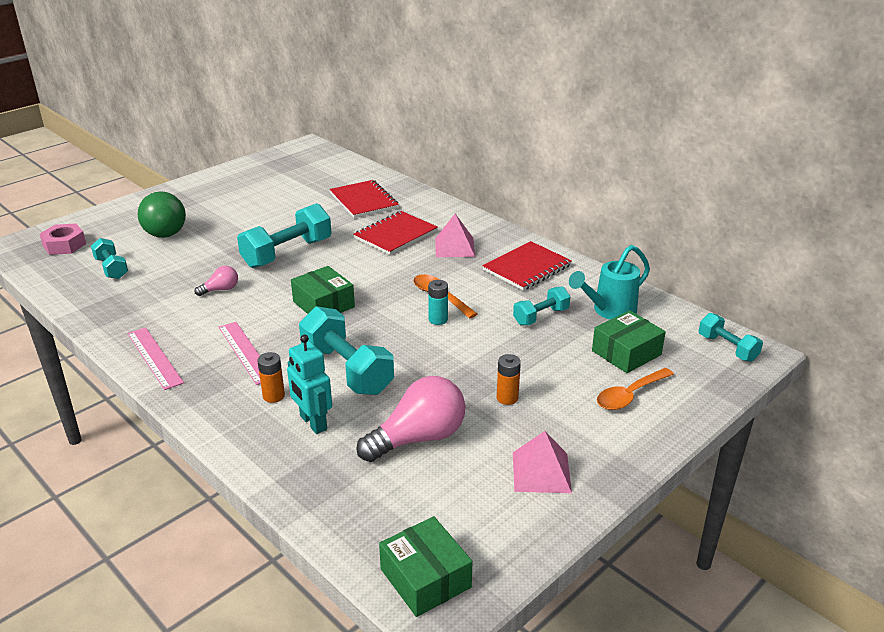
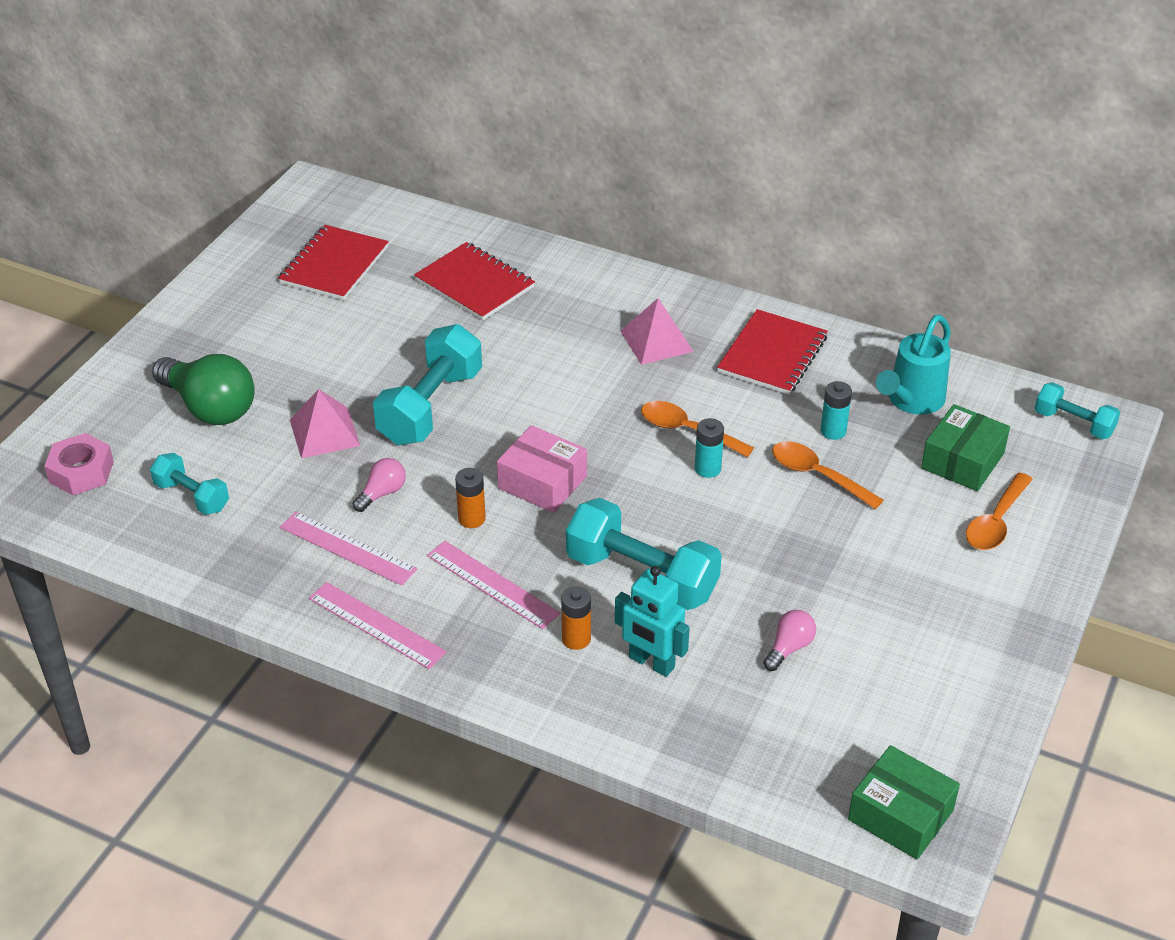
camera: 20 degrees left, 10 degrees up
(175, 313) = (348, 548): none -> pink ruler
(323, 304) = (542, 482): green box -> pink box
(395, 235) = (562, 338): red notebook -> red notebook (334, 265)
(418, 438) = (789, 648): pink light bulb -> pink light bulb, size x0.48
(507, 398) = (859, 564): orange battery -> orange battery (471, 519)
(512, 339) = (817, 475): none -> orange spoon
(541, 316) = (833, 431): turquoise dumbbell -> turquoise battery
(541, 472) = (951, 652): pink pyramid -> pink pyramid (324, 432)

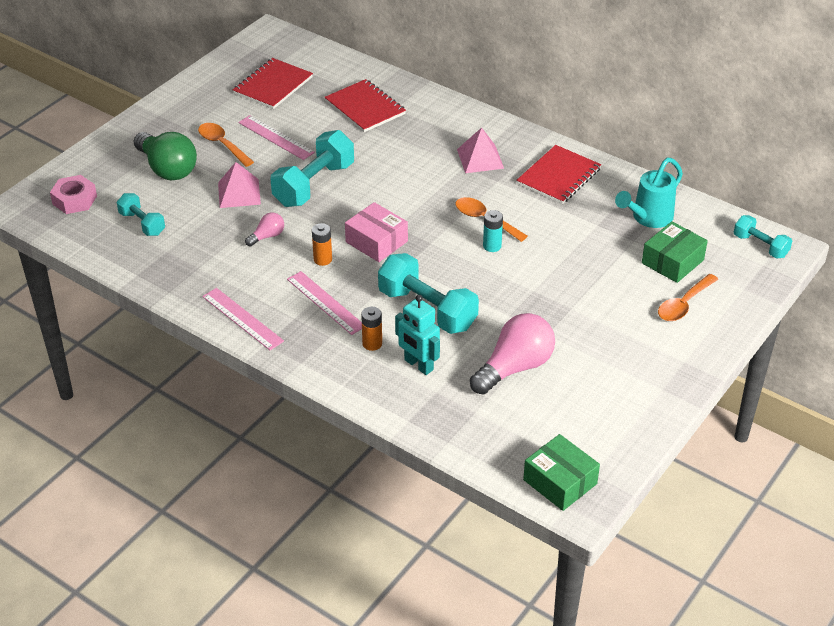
camera: 10 degrees right, 0 degrees up
(348, 548) = (236, 268): pink ruler -> pink ruler (276, 137)
(789, 648) = (515, 367): pink light bulb -> pink light bulb, size x2.07
(817, 475) = (567, 259): orange spoon -> orange spoon (222, 144)
(833, 431) = (586, 231): turquoise battery -> none

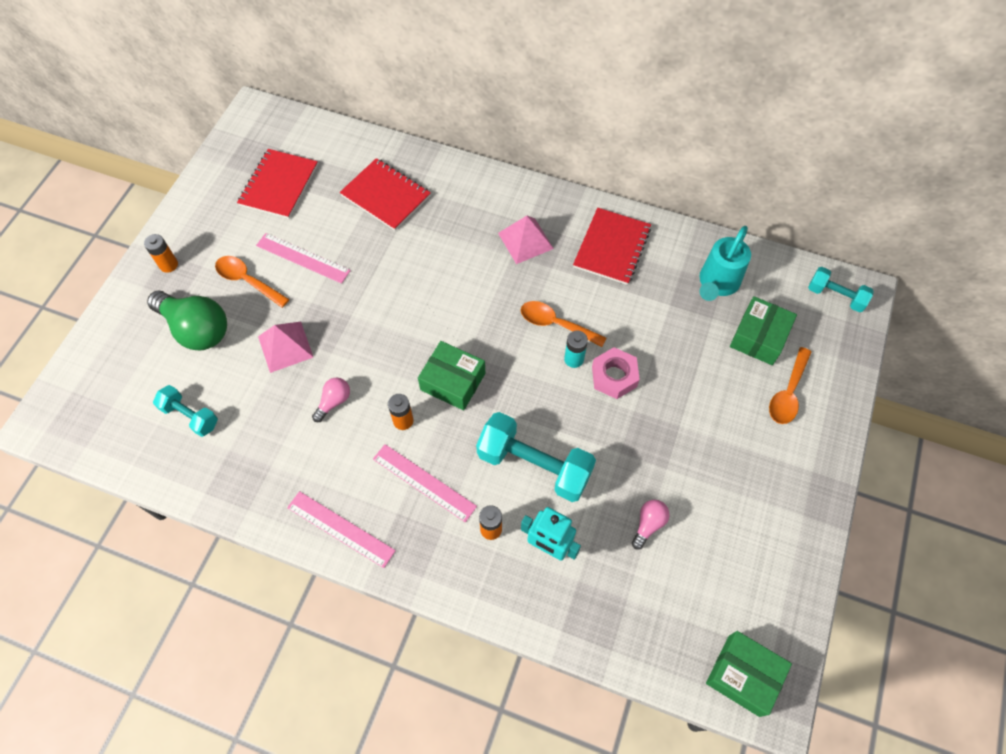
camera: 15 degrees left, 20 degrees up
(74, 200) = (103, 399): pink nut -> pink nut (614, 376)
(159, 123) = (168, 265): none -> orange battery
(314, 185) = (363, 316): turquoise dumbbell -> none
(376, 242) = (453, 381): pink box -> green box
(515, 367) = (648, 524): pink light bulb -> pink light bulb, size x0.48

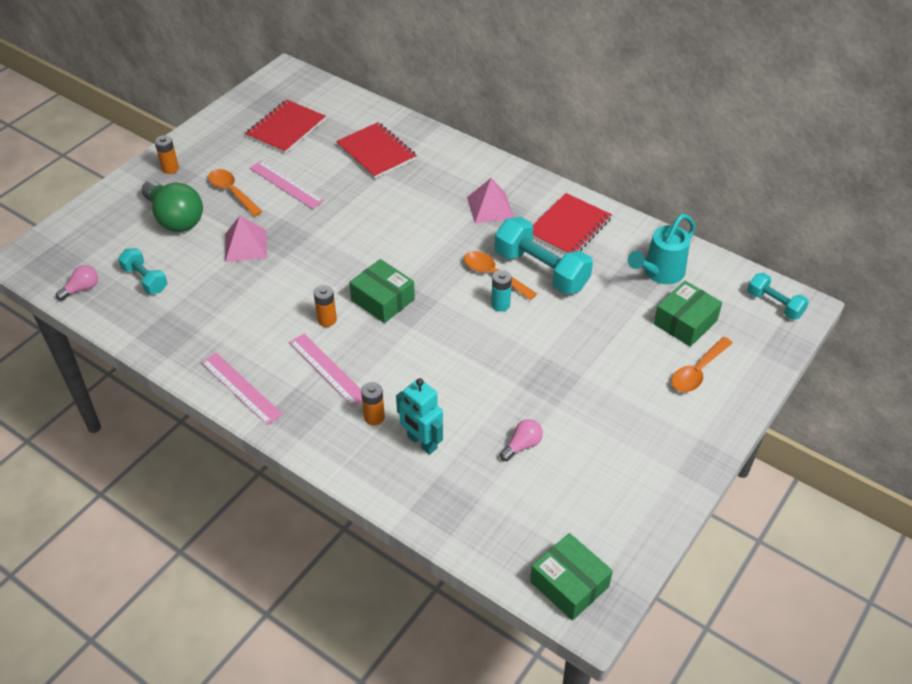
camera: 15 degrees right, 15 degrees down
(334, 402) = (271, 294): pink light bulb -> pink light bulb (82, 289)
(534, 465) = (433, 377): turquoise dumbbell -> turquoise dumbbell (541, 270)
(614, 376) = (533, 325): pink nut -> none

